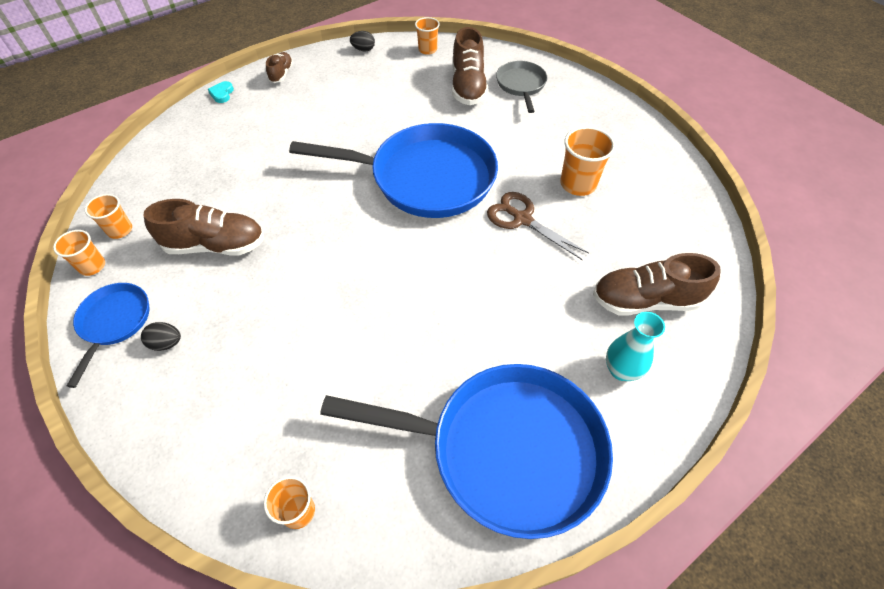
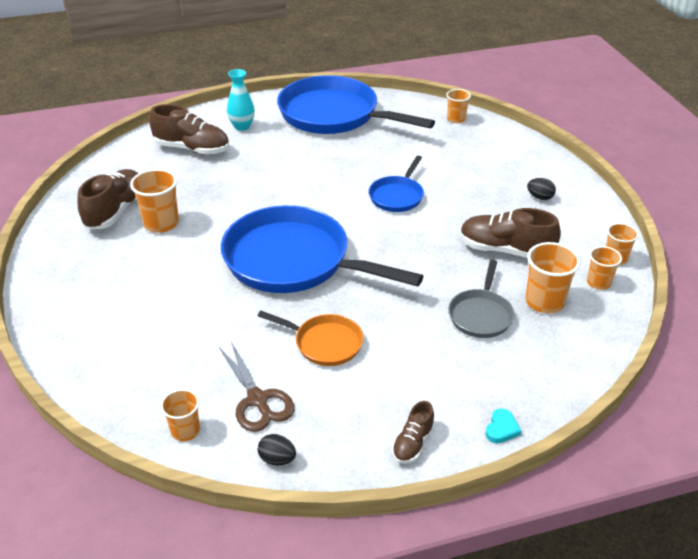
camera: 160 degrees left, 15 degrees down
(114, 322) = (583, 217): blue pan -> blue pan (397, 196)
(179, 196) = (544, 302): none -> orange cup
(364, 117) = (324, 343): none -> orange pan
(468, 86) = (177, 352): brown shoe -> brown shoe (115, 211)
(521, 85) = (114, 337): grey pan -> grey pan (481, 314)
(522, 219) = (233, 210): brown scissors -> brown scissors (257, 399)

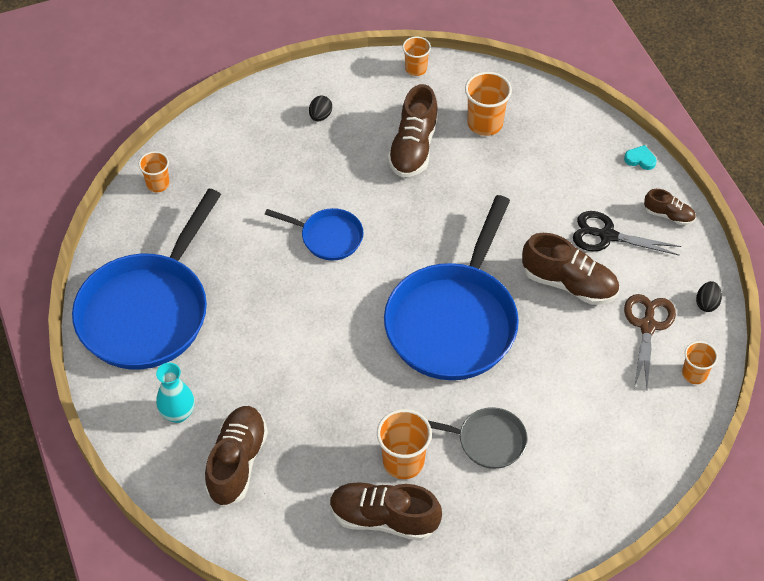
camera: 95 degrees left, 15 degrees up
(257, 399) = (647, 326): brown scissors -> brown scissors turned 45 degrees counterclockwise
(324, 343) = (569, 283): orange pan -> brown shoe
(385, 382) = (607, 236): none -> black scissors
(481, 314) = (510, 169): grey pan -> grey pan (487, 441)
(598, 283) = (452, 84): orange cup -> none

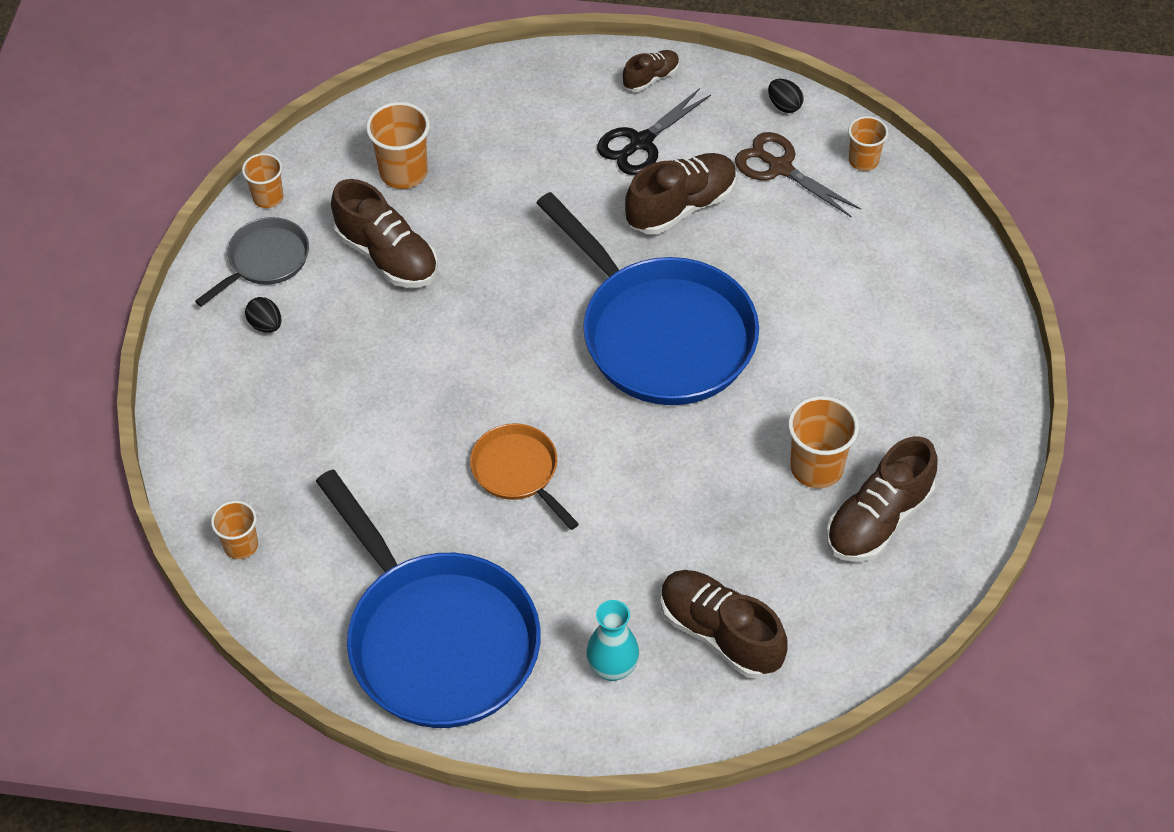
camera: 60 degrees left, 0 degrees up
(293, 294) = (518, 472): none -> orange pan
(328, 237) = (457, 400): blue pan -> none
(487, 441) = (836, 377): grey pan -> grey pan (265, 261)
(640, 159) = (559, 63): turquoise heart -> none

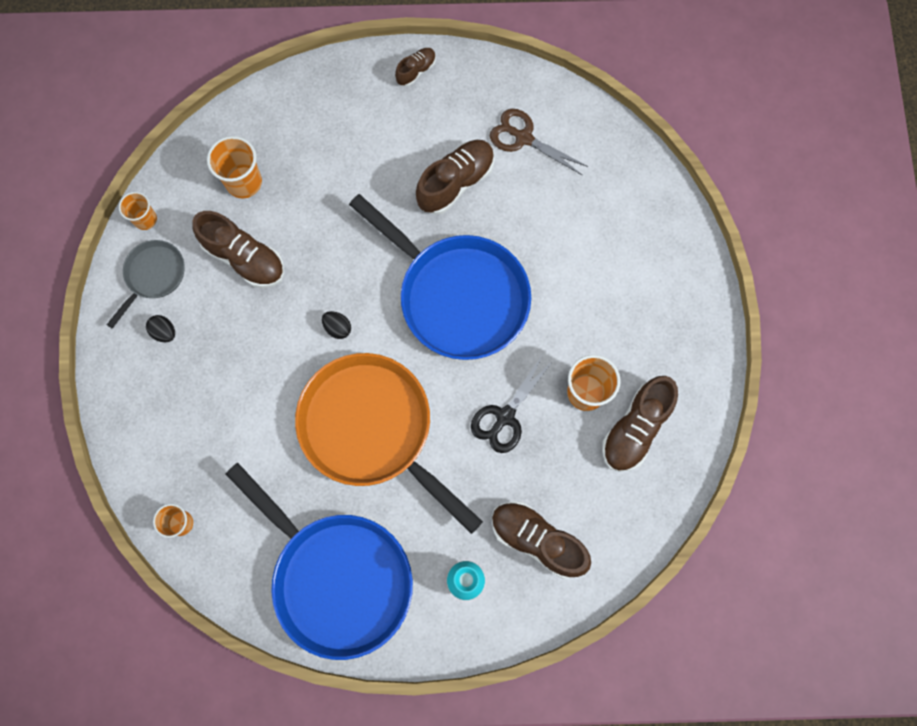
camera: 10 degrees left, 20 degrees up
(518, 472) = (372, 429): orange pan -> orange pan, size x2.08
(641, 142) = (417, 130): black scissors -> black scissors (505, 416)
(784, 105) = (519, 82): black egg -> black egg (338, 328)
(863, 160) = (584, 123): orange cup -> none

